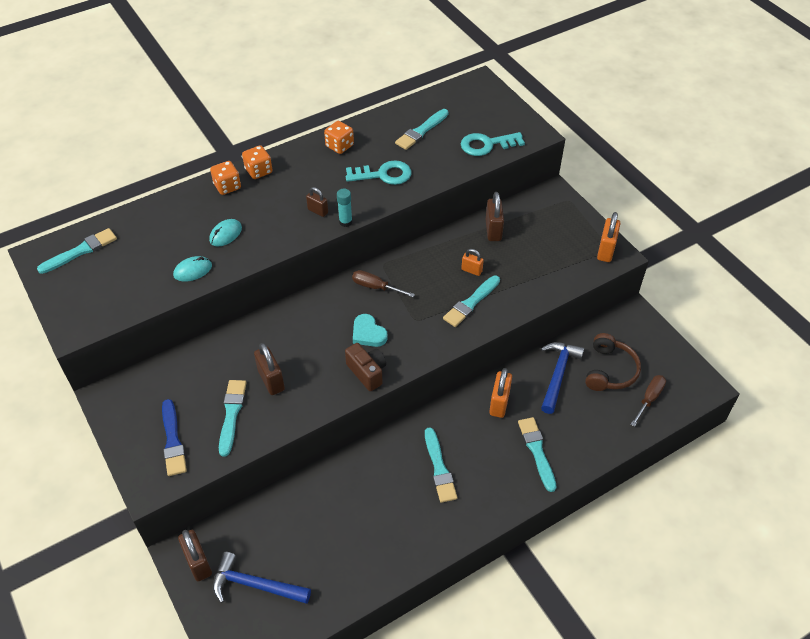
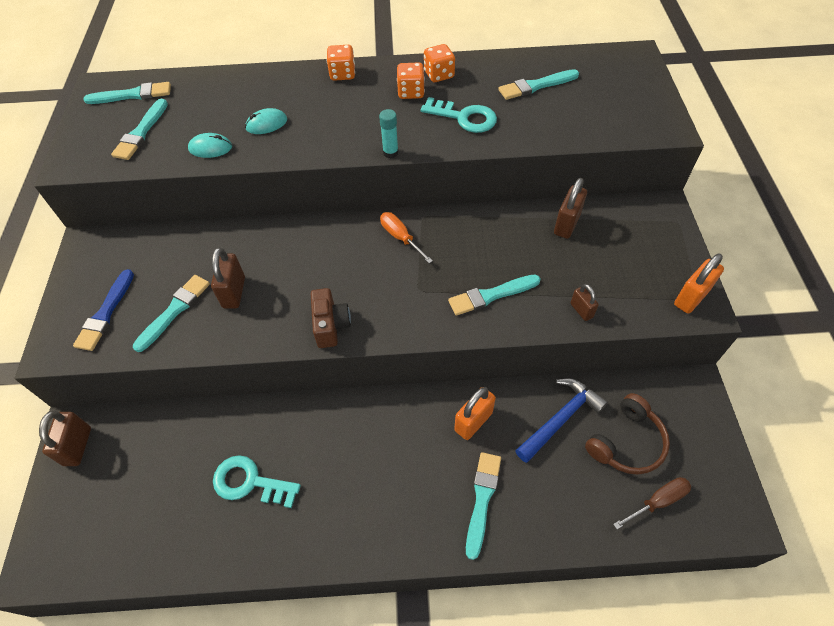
camera: 30 degrees right, 5 degrees up
(227, 186) = (303, 79): orange dice -> orange dice (411, 92)
(255, 585) = (108, 498): blue hammer -> none
(318, 211) = (370, 132): brown padlock -> brown padlock (581, 310)
(368, 333) = (360, 283): turquoise heart -> none
(376, 287) = (401, 238): brown screwdriver -> orange screwdriver
(439, 468) = (364, 464): turquoise brush -> turquoise brush (141, 132)
(471, 270) = (514, 259): orange padlock -> none
(487, 145) = (602, 122): turquoise key -> turquoise key (250, 482)

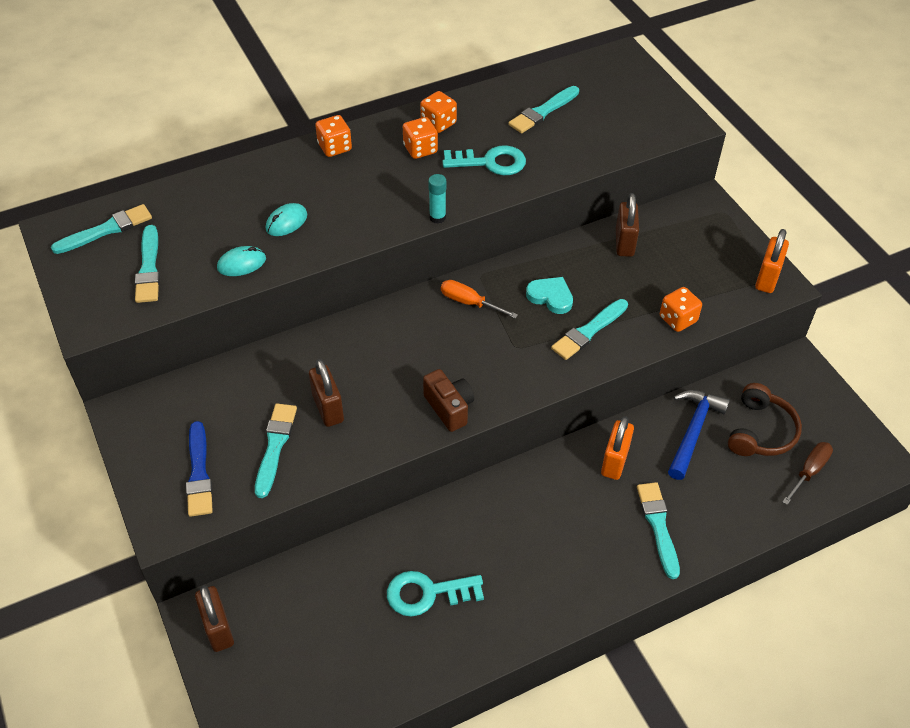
camera: 25 degrees left, 5 degrees down
(473, 253) = (550, 297): none -> turquoise heart
(581, 310) = (678, 319): brown padlock -> orange dice

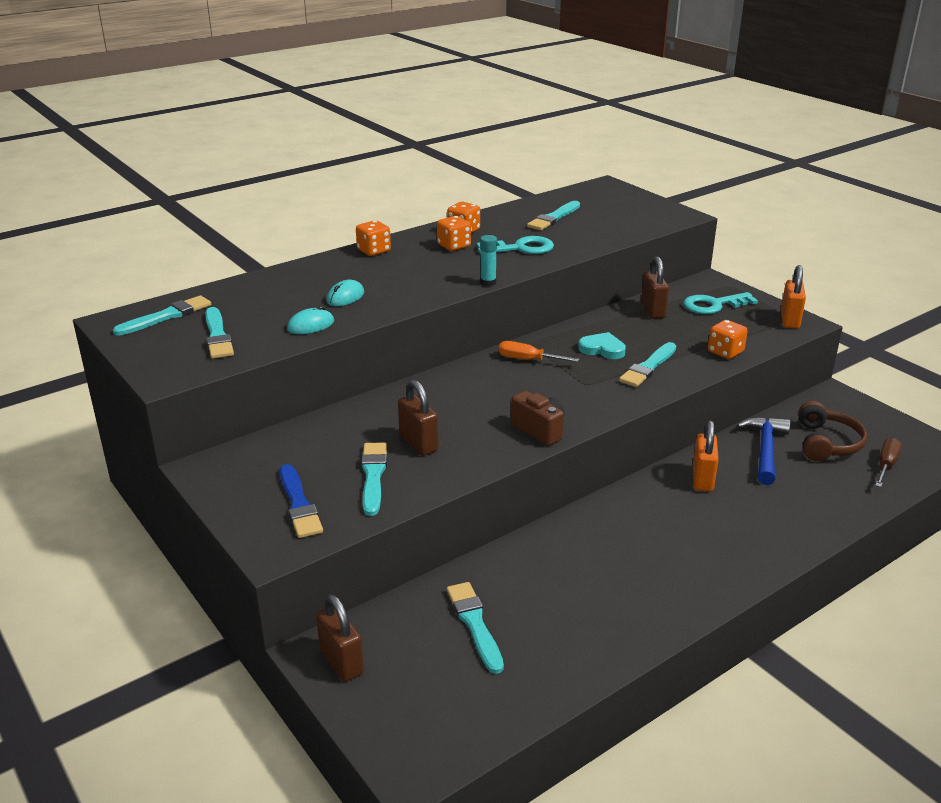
camera: 10 degrees left, 20 degrees down
(427, 593) = (559, 602): turquoise key -> turquoise key (713, 305)
(658, 526) = (767, 521): turquoise brush -> turquoise brush (475, 624)

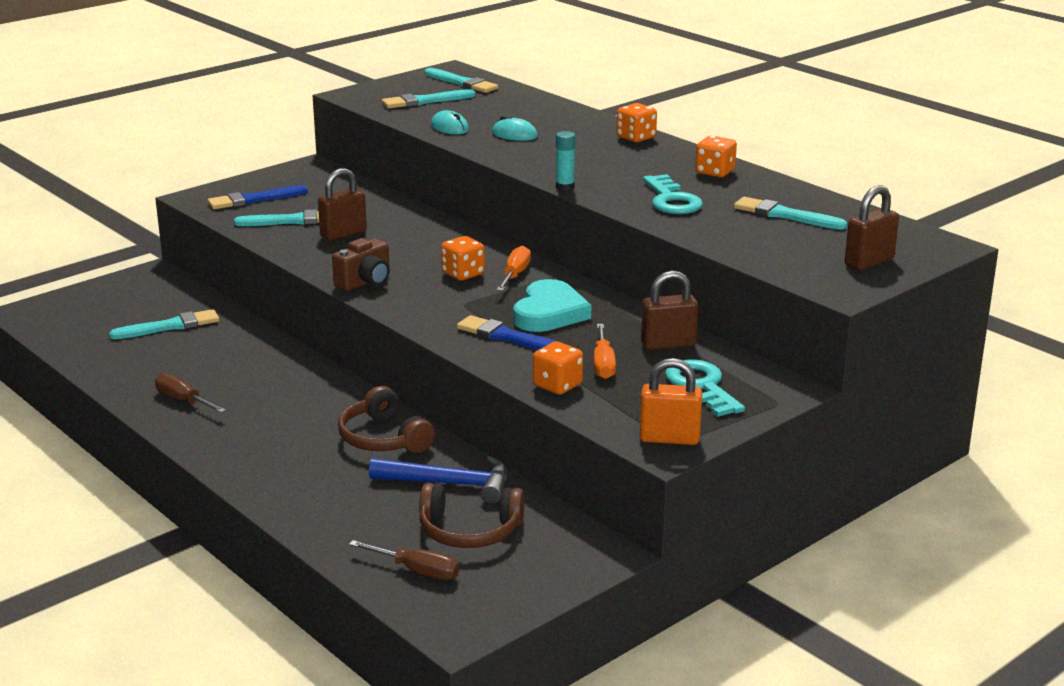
camera: 85 degrees right, 5 degrees down
(341, 662) = (140, 282): brown padlock -> brown padlock (869, 262)
(454, 246) = (665, 169): orange dice -> orange dice (463, 274)
(602, 349) = (549, 313): turquoise heart -> turquoise heart, size x1.51
(648, 367) = (508, 337): turquoise brush -> blue brush
(649, 599) = (184, 401): none -> brown screwdriver
(687, 334) = (603, 364): none -> orange screwdriver
(702, 479) = (383, 438): orange padlock -> brown headphones

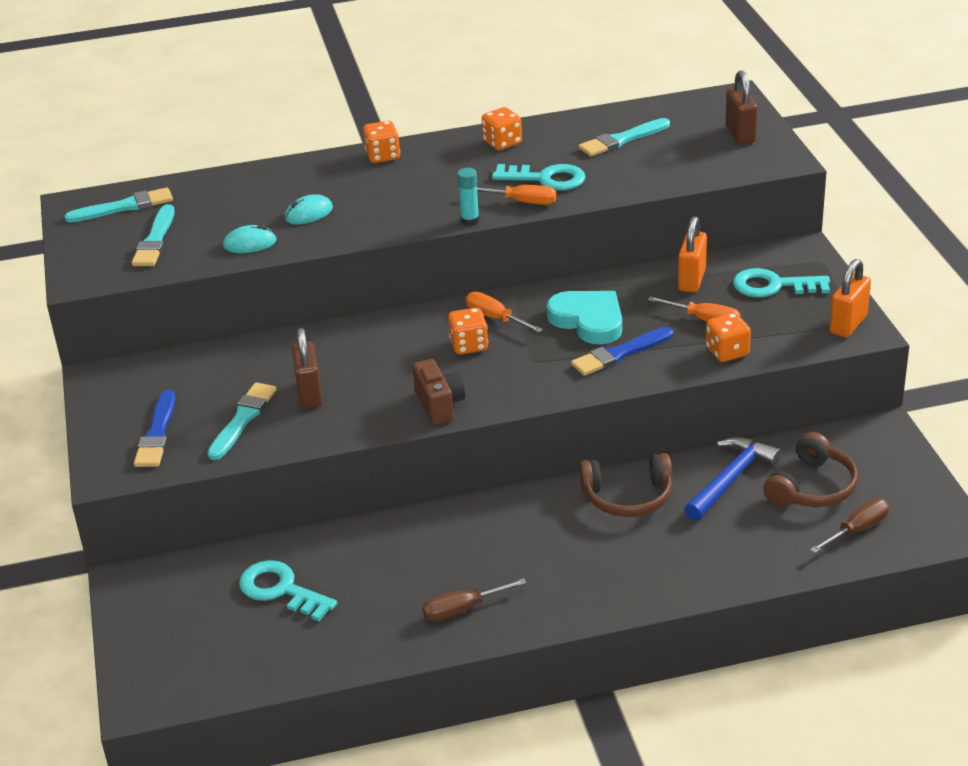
camera: 60 degrees left, 10 degrees up
(169, 326) = (281, 590): turquoise brush -> turquoise key
(619, 199) = (522, 202): none -> orange screwdriver
(668, 344) = (692, 280): brown padlock -> orange padlock

